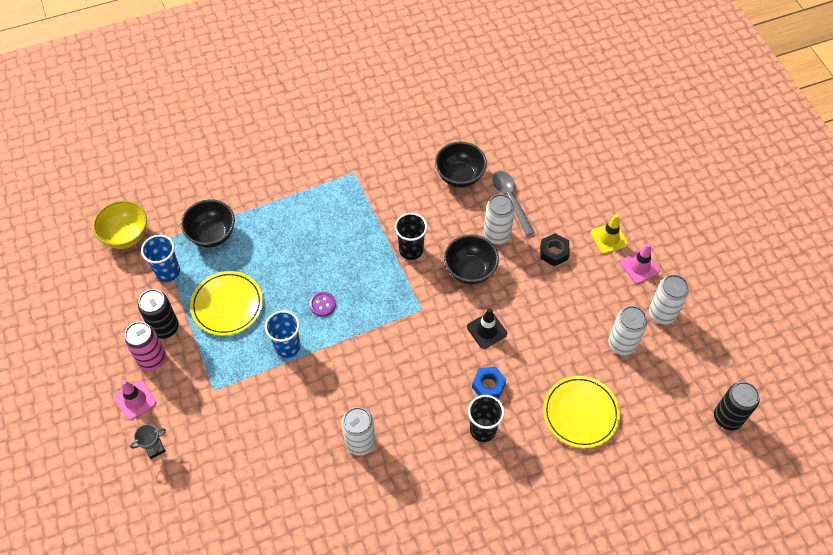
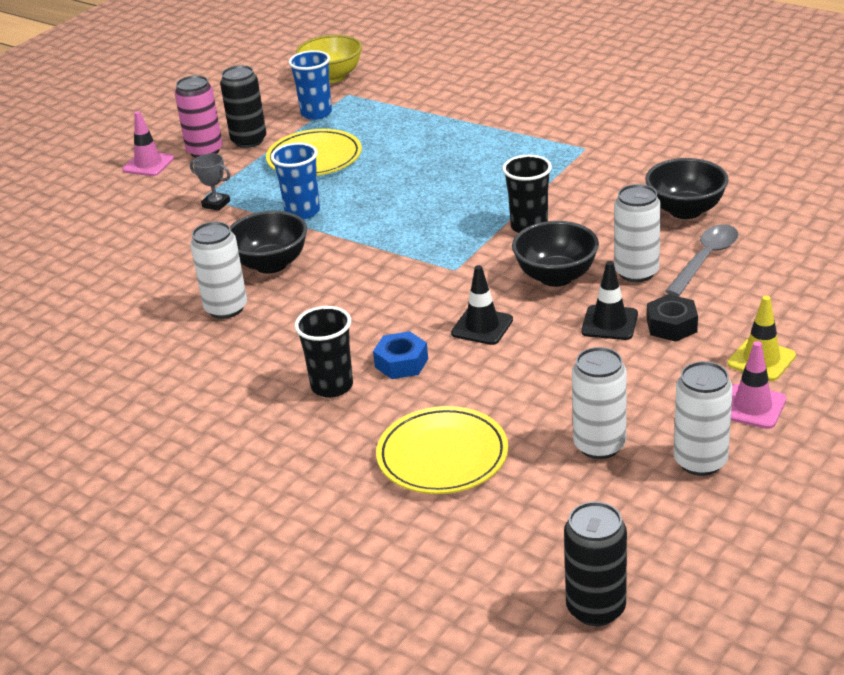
camera: 60 degrees right, 25 degrees down
(155, 448) = (103, 197): grey trophy -> grey trophy (216, 204)
(212, 234) = (391, 113): black bowl -> black bowl (271, 264)
(322, 304) = (382, 207): purple button -> none
(530, 275) = (609, 323): none -> black traffic cone

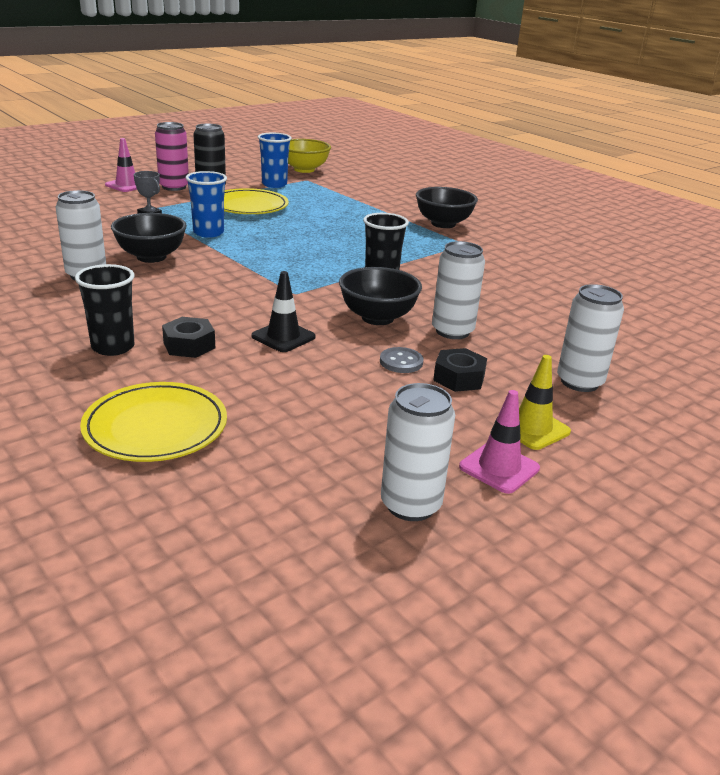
camera: 10 degrees right, 5 degrees down
(401, 363) = (189, 345): blue nut -> black nut
(596, 608) = (179, 633): black can -> none
(599, 445) = (315, 460): white can -> white can (579, 382)
(609, 323) = (401, 362): black traffic cone -> grey button
(685, 210) = (525, 299): black bowl -> black bowl (443, 224)
(706, 259) = (523, 336): grey spoon -> none

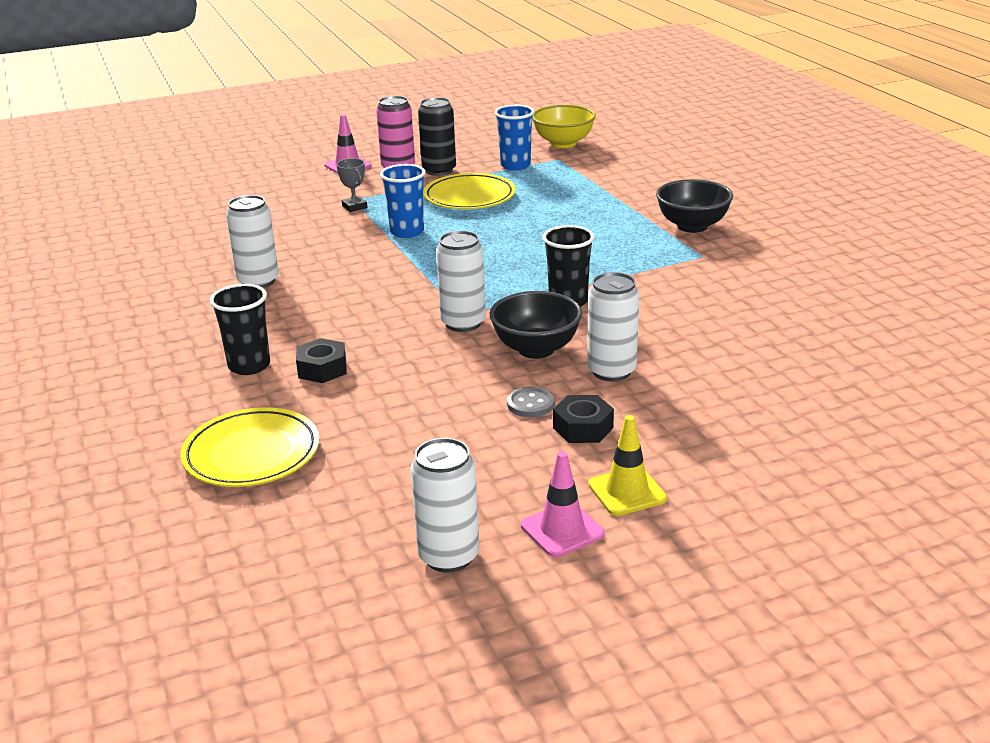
camera: 20 degrees right, 0 degrees up
(151, 257) = (332, 261): black bowl -> none
(283, 337) = (422, 365): black traffic cone -> none
(579, 382) = (720, 444): white can -> white can (463, 323)

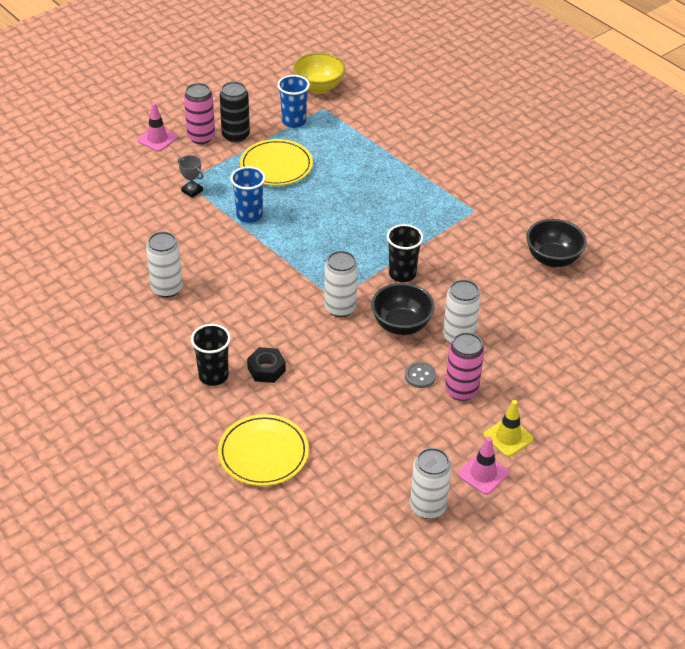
camera: 20 degrees left, 15 degrees up
(583, 428) = (461, 390): black nut -> pink can
(692, 226) = (455, 178): black bowl -> black bowl (552, 259)

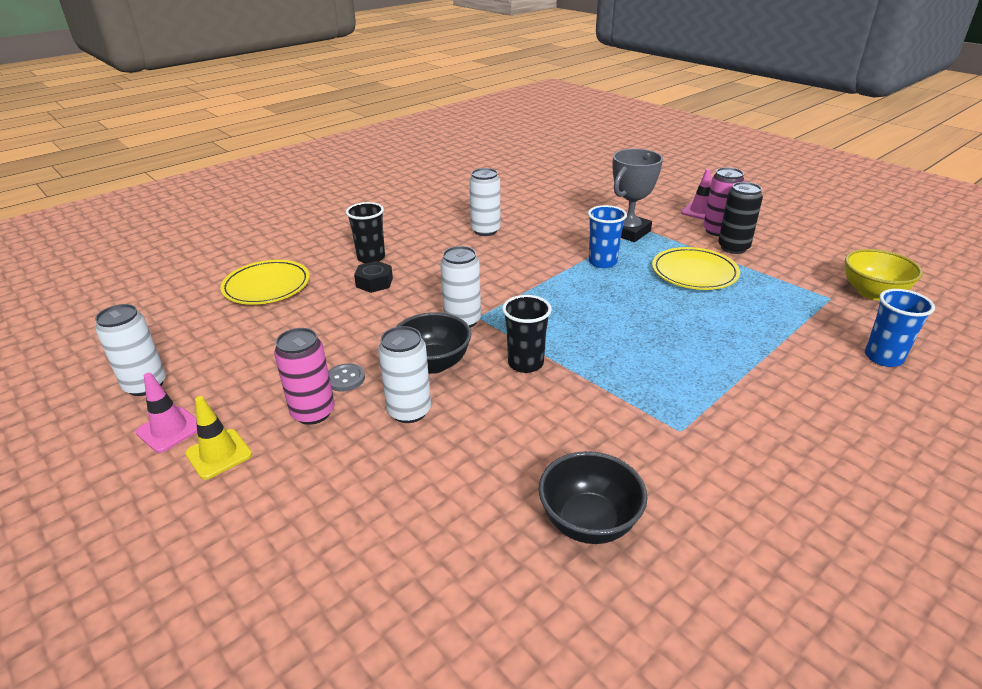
camera: 90 degrees right, 10 degrees down
(192, 191) = (628, 232): grey trophy -> grey trophy, size x2.05
(294, 121) = (786, 279): blue cup -> blue cup (883, 357)

